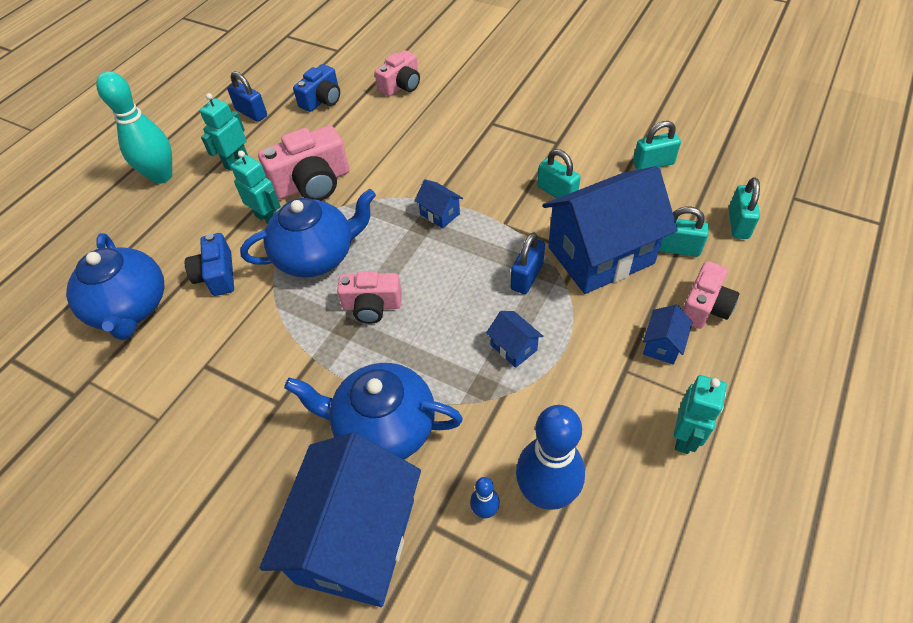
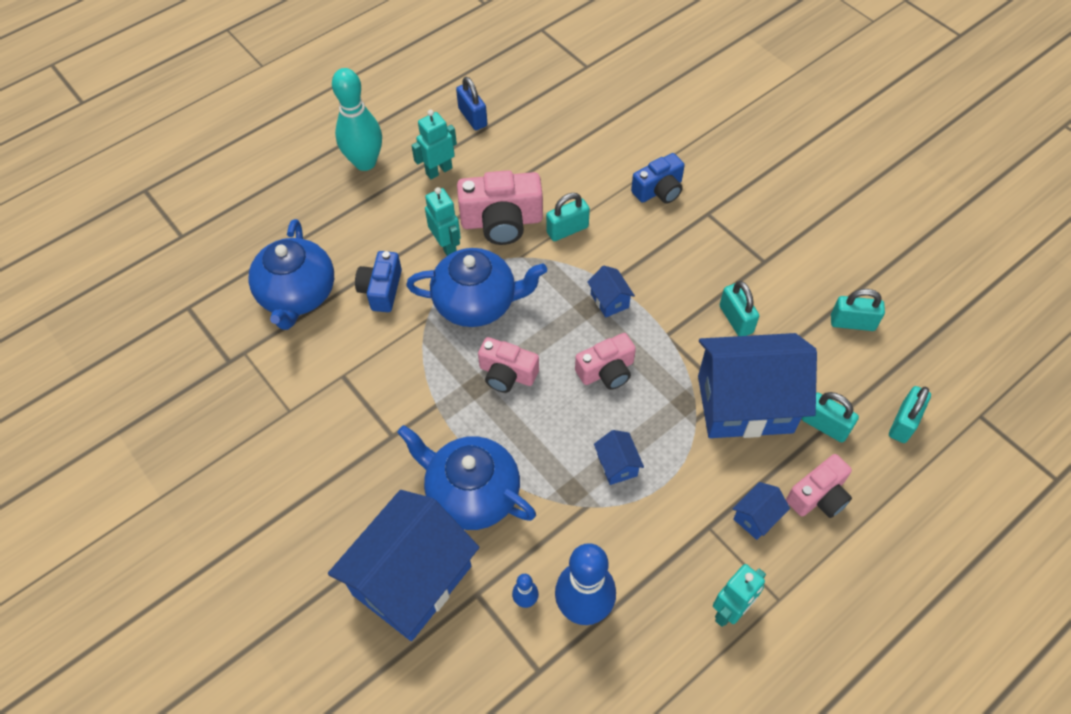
camera: 20 degrees right, 5 degrees up
(322, 100) = (547, 125): blue camera -> blue camera (659, 190)
(375, 171) = (567, 230): none -> turquoise padlock
(401, 85) = (634, 134): pink camera -> pink camera (606, 371)
(527, 277) = (662, 399): blue padlock -> none

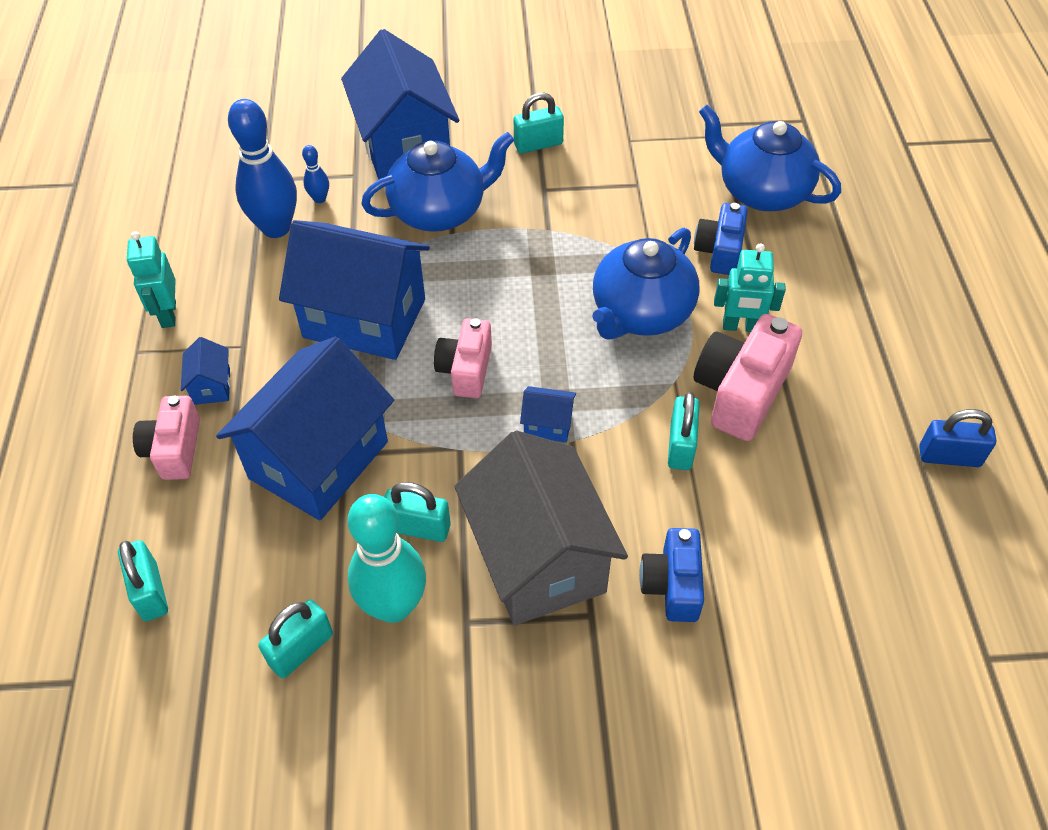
camera: 125 degrees right, 5 degrees down
(365, 162) = (927, 316): turquoise bowling pin -> turquoise bowling pin (394, 606)
(381, 289) = (720, 251): blue camera -> blue camera turned 120 degrees counterclockwise
(439, 171) = (868, 375): turquoise robot -> none
(507, 374) = (535, 293): pink camera -> none
(617, 465) = (364, 318): blue house -> blue house, size x2.48
(700, 252) = (538, 559): none -> grey house
(825, 425) = (226, 513): turquoise padlock -> turquoise padlock (538, 144)

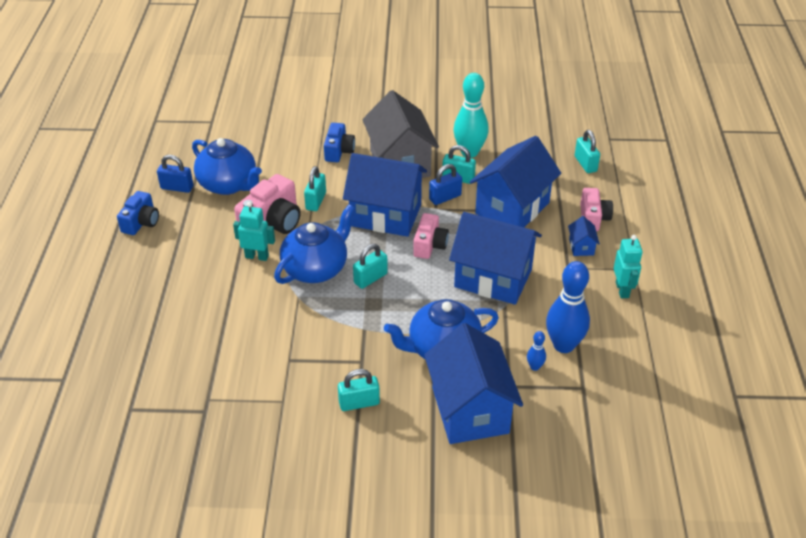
camera: 175 degrees left, 10 degrees down
(301, 649) = (510, 142): turquoise padlock -> turquoise padlock (370, 278)
(443, 475) = (445, 197): none -> blue padlock
(548, 424) = (386, 215): blue house -> blue house, size x2.48
(720, 251) = (249, 304): blue camera -> blue camera (141, 222)
(761, 192) = (198, 346): blue teapot -> blue teapot (228, 184)

